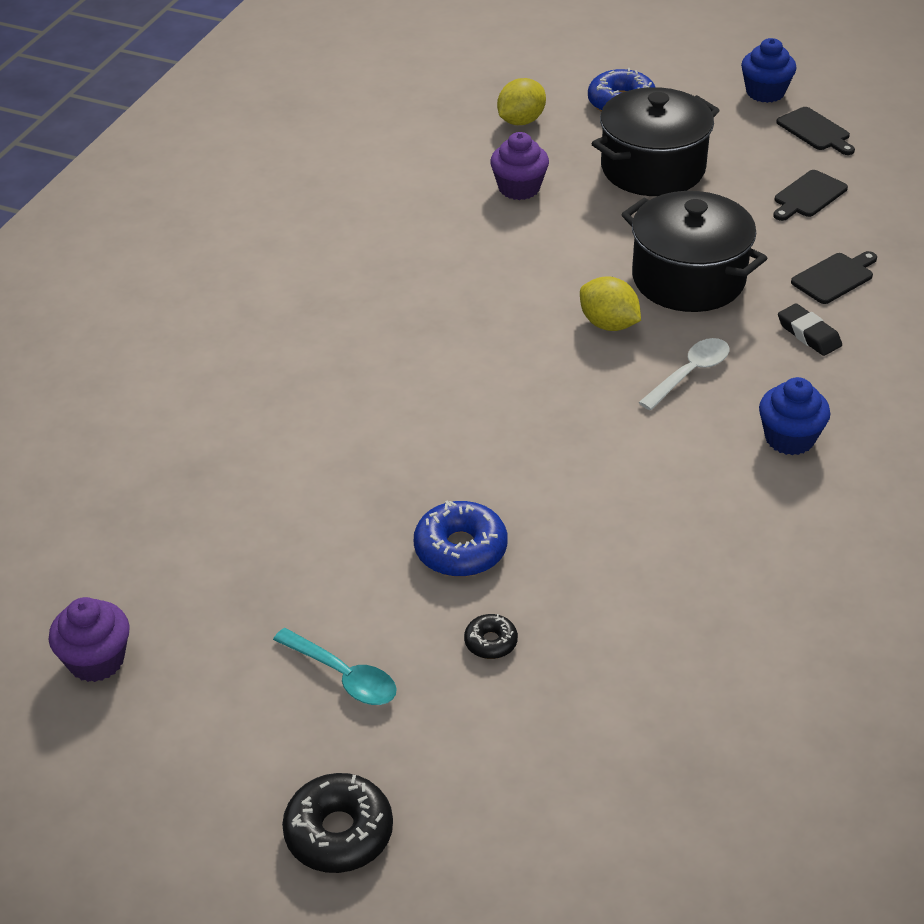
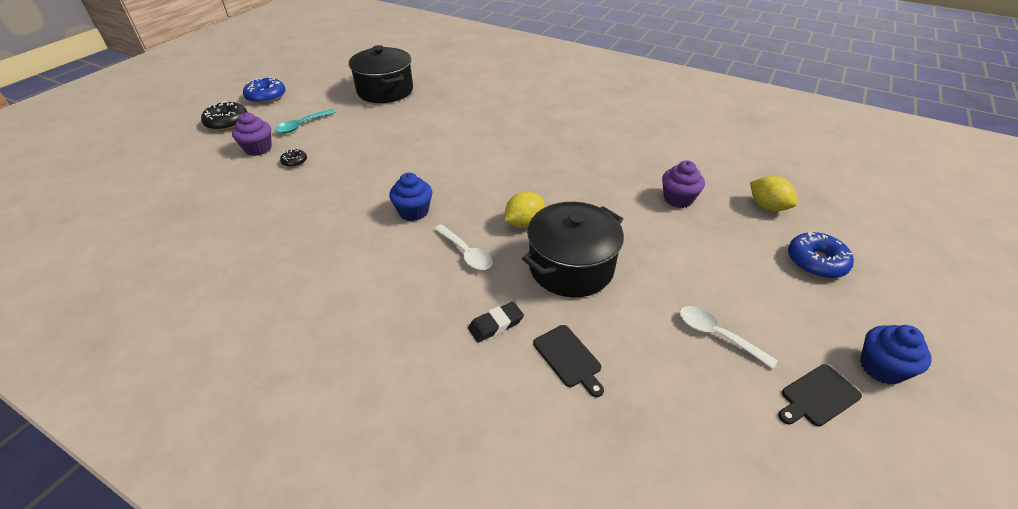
camera: 95 degrees right, 0 degrees up
(96, 660) = (346, 78): purple cupcake -> purple cupcake (258, 148)
(460, 549) = (357, 157): blue donut -> blue donut (266, 97)
(653, 168) = (718, 268): black pot -> black pot (385, 91)
(761, 179) = (717, 335): none -> white spoon
(789, 438) = (386, 291): blue cupcake -> blue cupcake (413, 211)
(808, 196) = (694, 365): black cutting board -> none

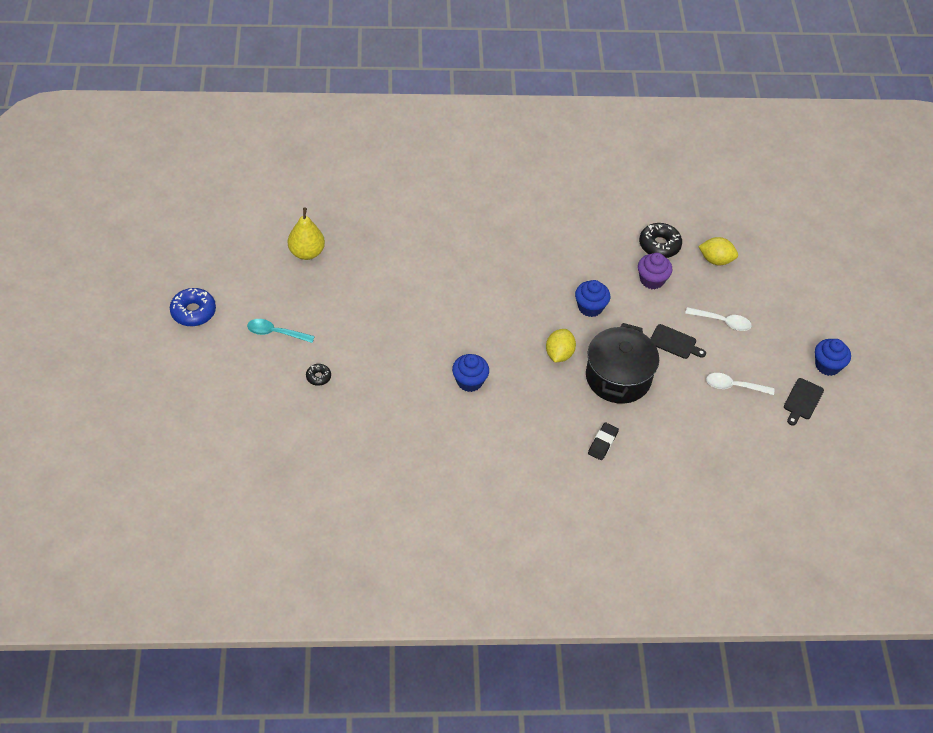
camera: 35 degrees left, 10 degrees up
(227, 122) = (197, 361): black donut -> black donut (659, 245)
(258, 148) = (268, 378): purple cupcake -> none
(302, 125) = (276, 333): turquoise spoon -> turquoise spoon turned 90 degrees clockwise
(385, 91) = (306, 252): black pot -> yellow pear
(466, 253) = (539, 399): white spoon -> white spoon (722, 321)
(569, 358) = (661, 443): black cutting board -> black cutting board (675, 342)
(591, 198) = (590, 307): none -> blue cupcake
(816, 262) = (766, 299): blue donut -> none

